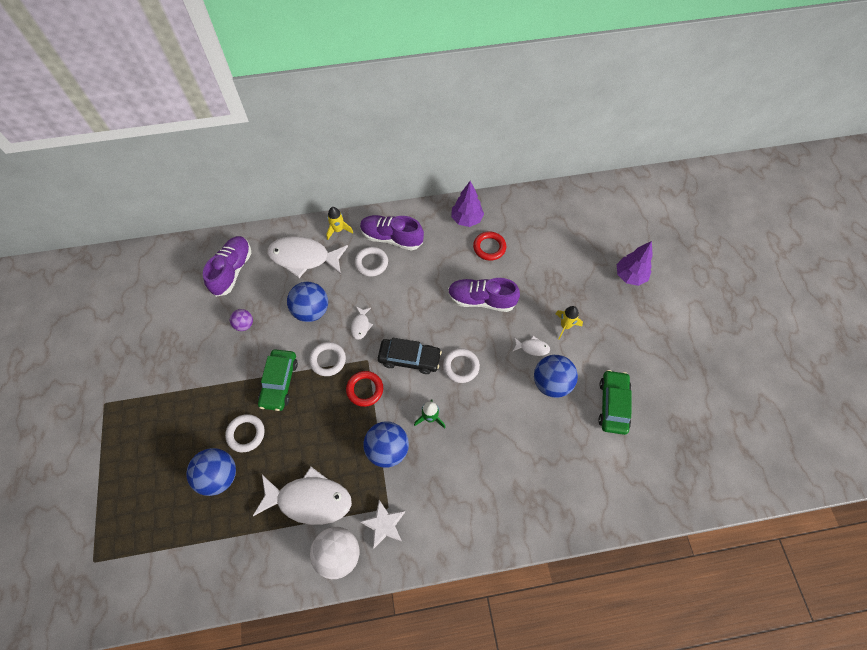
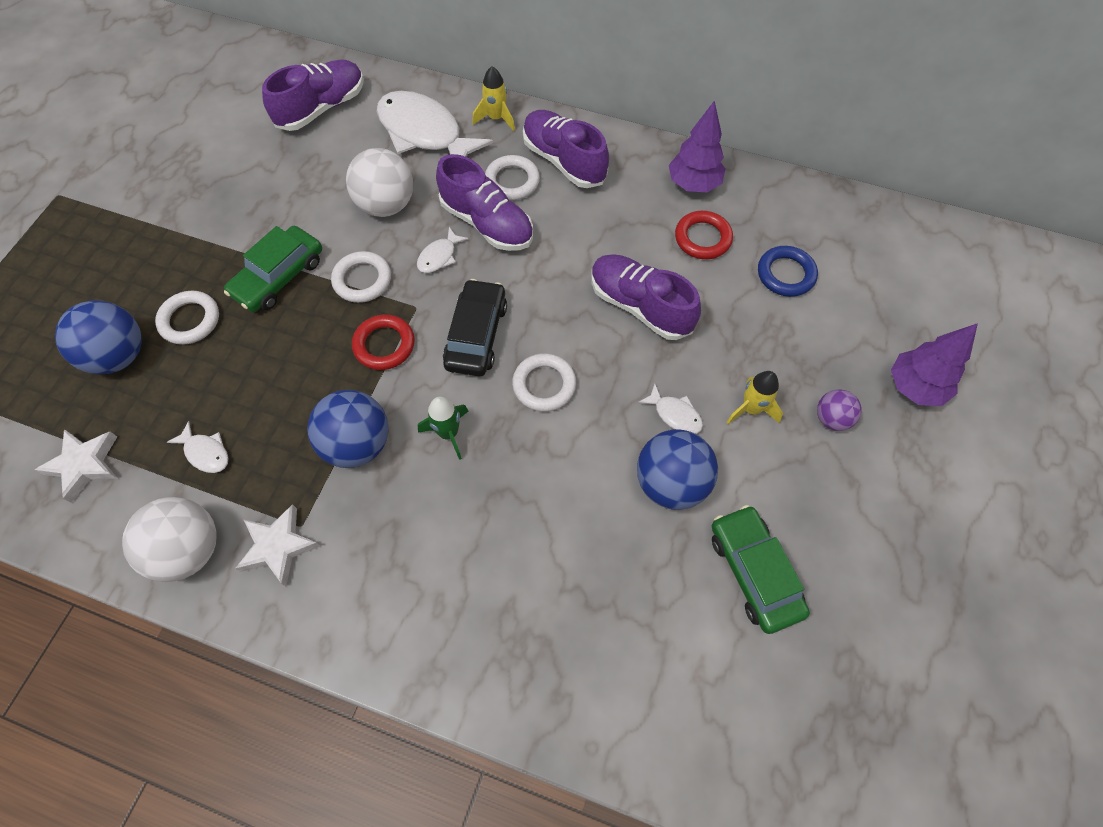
camera: 30 degrees right, 0 degrees up
(244, 324) = (288, 181): purple ball -> purple ball (831, 418)
(246, 545) = (84, 465): none -> white star
(309, 500) = (205, 452): white fish -> white fish, size x0.44
(311, 311) = (386, 205): blue ball -> white ball
(374, 294) = (487, 223): none -> purple shoe
(409, 358) = (476, 335): black car -> black car turned 120 degrees counterclockwise
(540, 247) = (785, 274): none -> blue ring
(613, 405) = (754, 572): green car -> green car turned 60 degrees counterclockwise

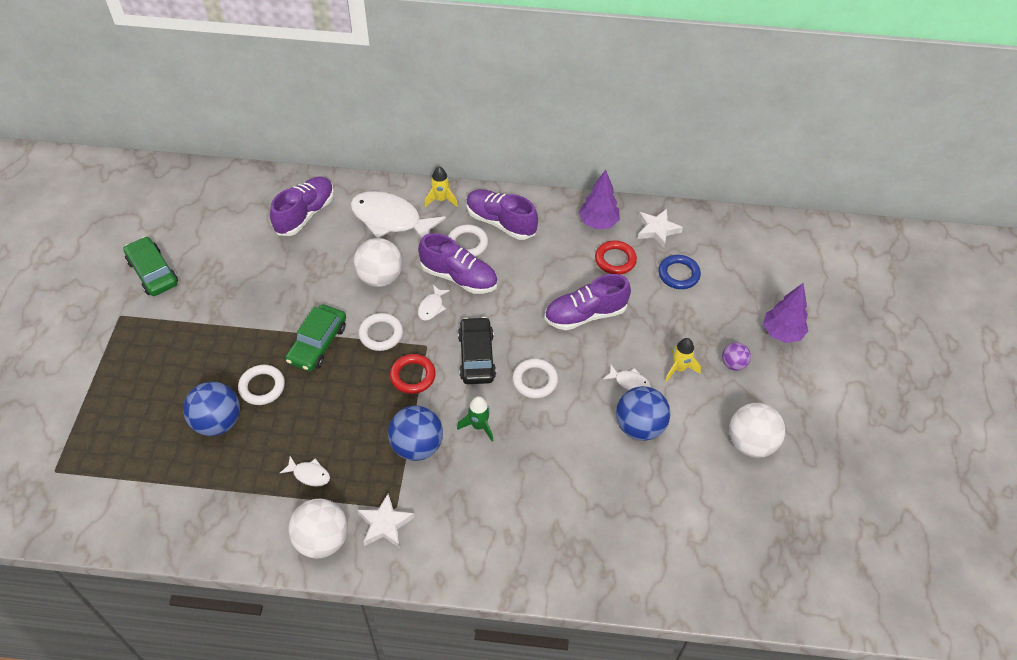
camera: 15 degrees left, 10 degrees down
(84, 465) = (222, 501): white star -> white star (657, 230)
(640, 306) = (585, 315): purple shoe -> purple shoe turned 45 degrees counterclockwise
(754, 572) = (708, 470): green car -> green car (153, 272)
(828, 544) = (751, 443): none -> white ball

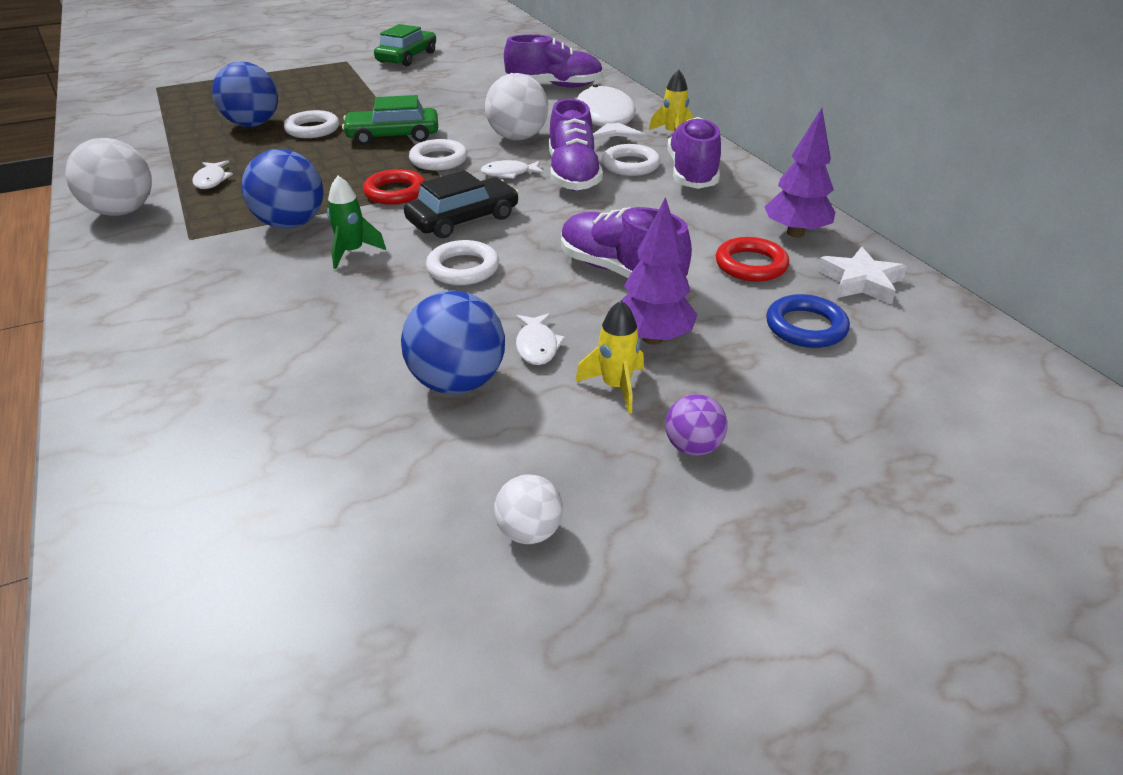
camera: 60 degrees right, 15 degrees down
(385, 524) = (160, 239): white star -> none
(751, 443) = (529, 531): white ball -> white ball, size x0.55
(782, 333) = (841, 490): purple tree -> purple tree (652, 338)

